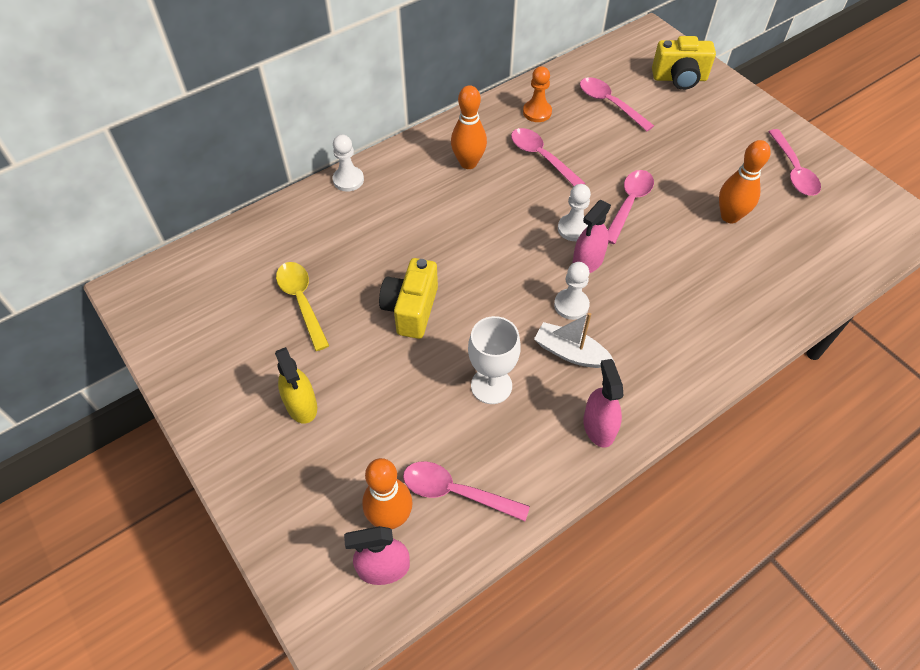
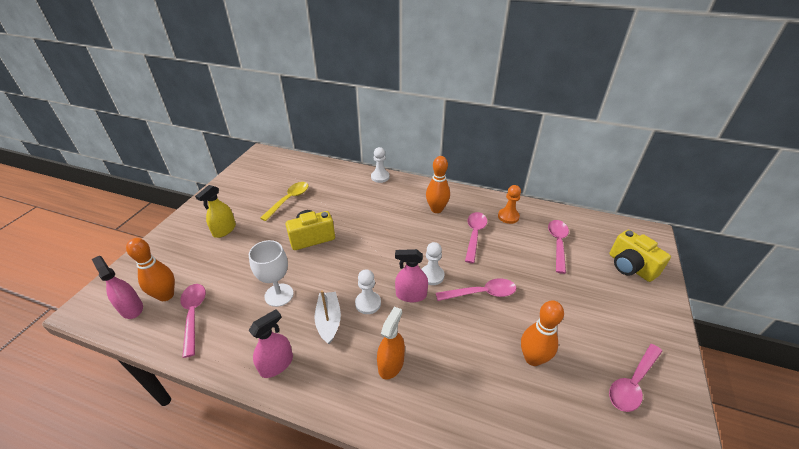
camera: 55 degrees right, 15 degrees down
(665, 325) = (391, 364): none -> orange spray bottle

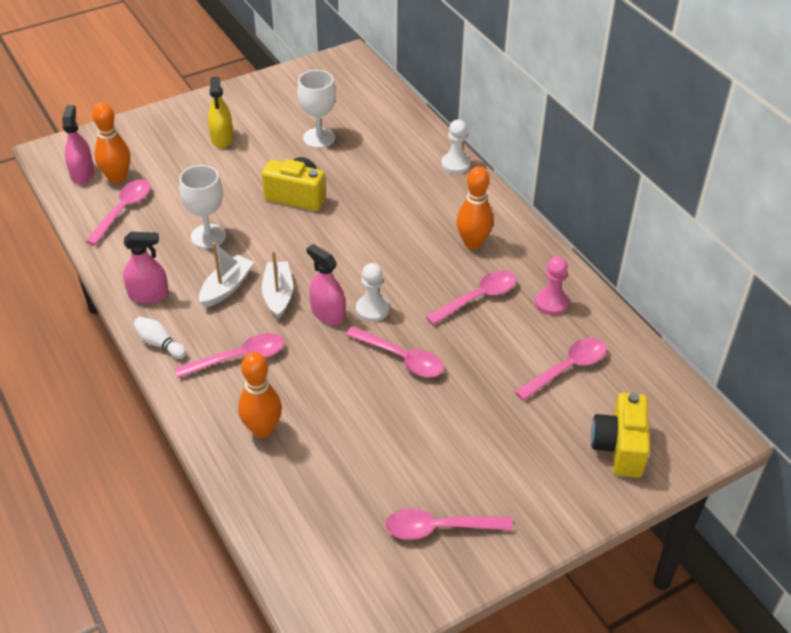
camera: 40 degrees right, 5 degrees up
(224, 230) = (222, 138): yellow spray bottle -> yellow spray bottle turned 75 degrees counterclockwise
(289, 200) = (319, 138): yellow spoon -> white goblet
(323, 396) = (159, 344): none -> white bowling pin
(368, 303) = (278, 295): white pawn -> white boat
(391, 364) = (239, 358): orange spray bottle -> pink spoon
(508, 216) = (551, 303): orange pawn -> pink pawn
(532, 358) = (371, 443): orange bowling pin -> orange bowling pin (262, 429)

